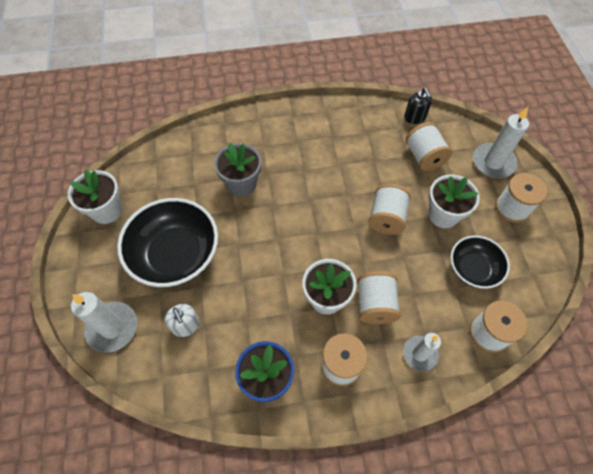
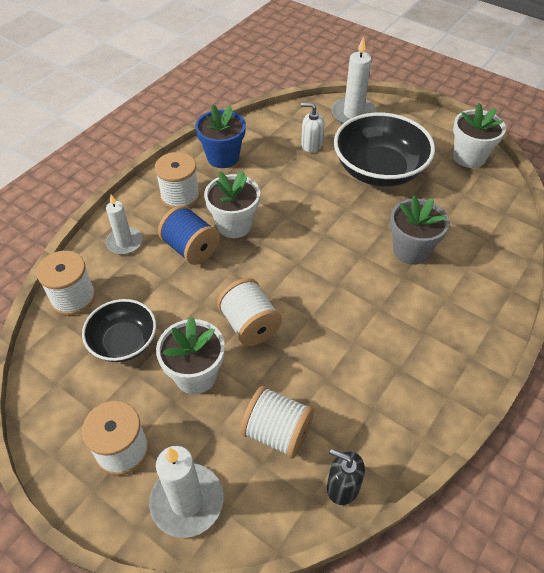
camera: 135 degrees right, 10 degrees down
(375, 304) = (191, 249): white spool -> blue spool

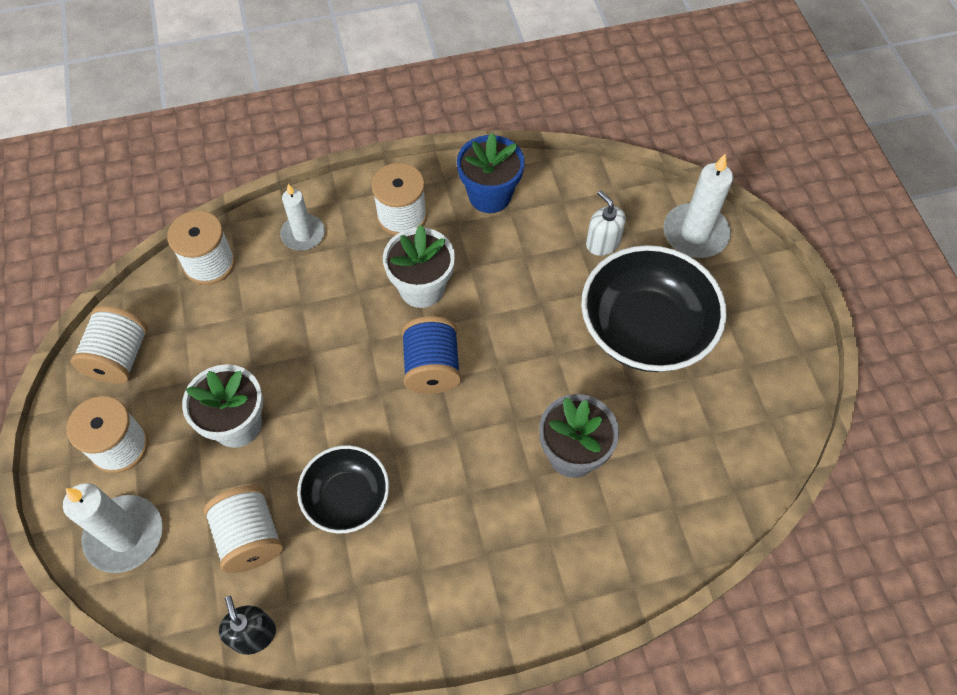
camera: 40 degrees right, 10 degrees up
(124, 342) = (210, 343): black bowl -> black bowl (347, 498)
(191, 249) = (355, 286): blue spool -> blue spool (432, 367)
(250, 325) = (330, 411): white spool -> white spool (120, 357)
(469, 157) = (776, 388): white flower pot -> none

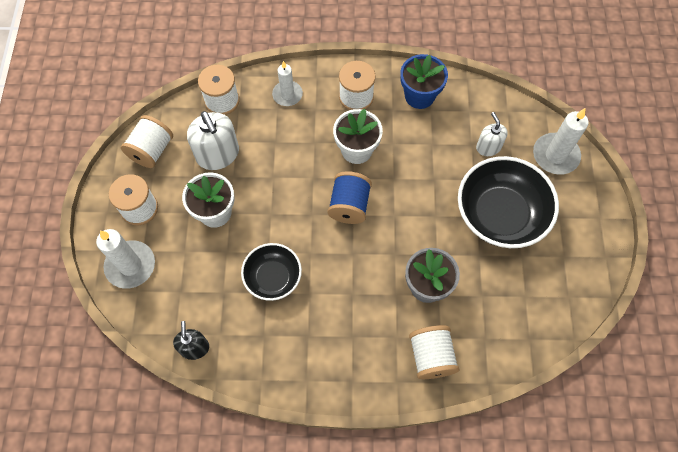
camera: 15 degrees right, 5 degrees up
(221, 340) = (218, 154): none -> white soap dispenser
(250, 537) = (206, 287): white spool -> white spool (431, 356)

